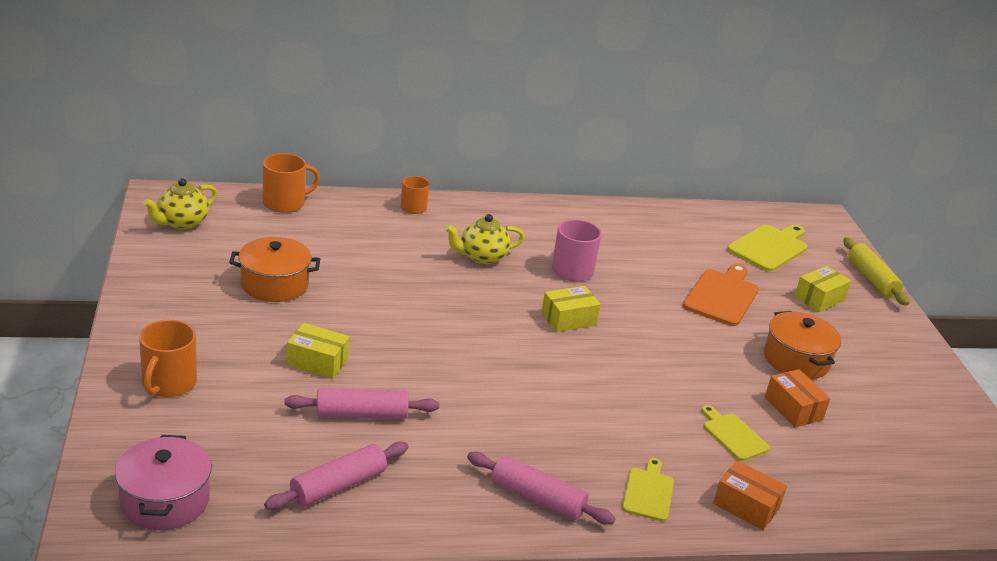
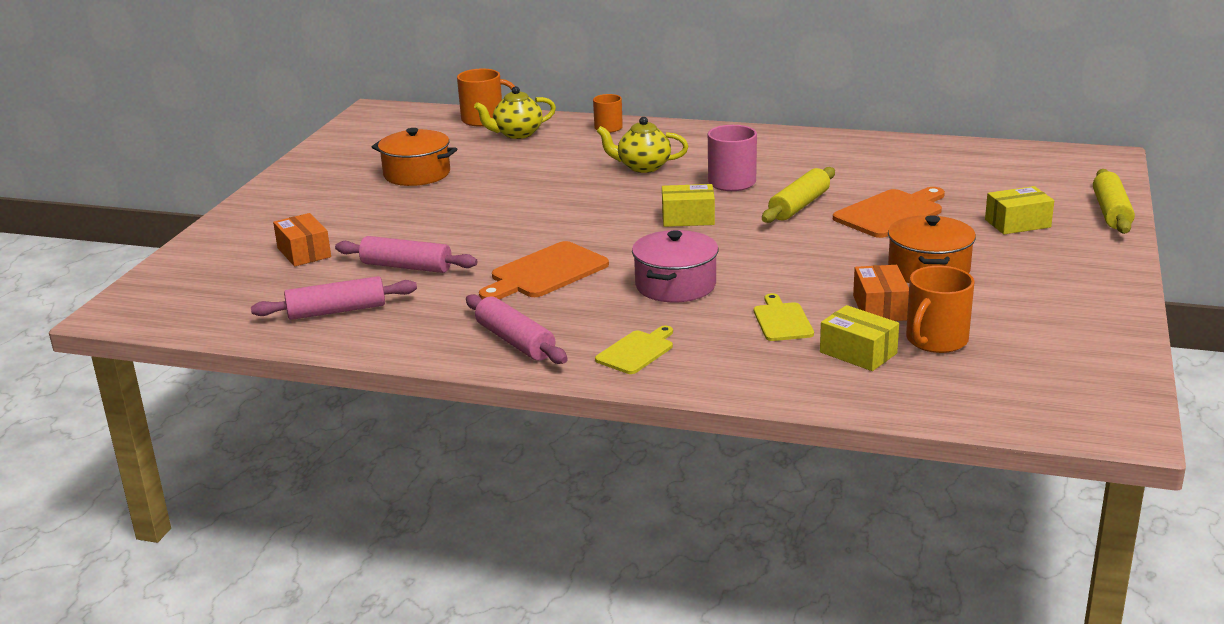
camera: 30 degrees right, 5 degrees down
(165, 500) = (183, 303): pink pot -> pink pot (675, 285)
(168, 383) = (259, 231): orange mug -> orange mug (935, 340)
(182, 223) = (375, 129): yellow teapot -> yellow teapot (517, 134)
(317, 362) = (402, 228): yellow box -> yellow box (858, 353)
(497, 404) = (545, 272): none -> orange cutting board
(647, 294) = (799, 206): none -> yellow rolling pin
(746, 506) = (736, 375): orange box -> orange box (304, 252)
(769, 247) = (998, 178): yellow cutting board -> none

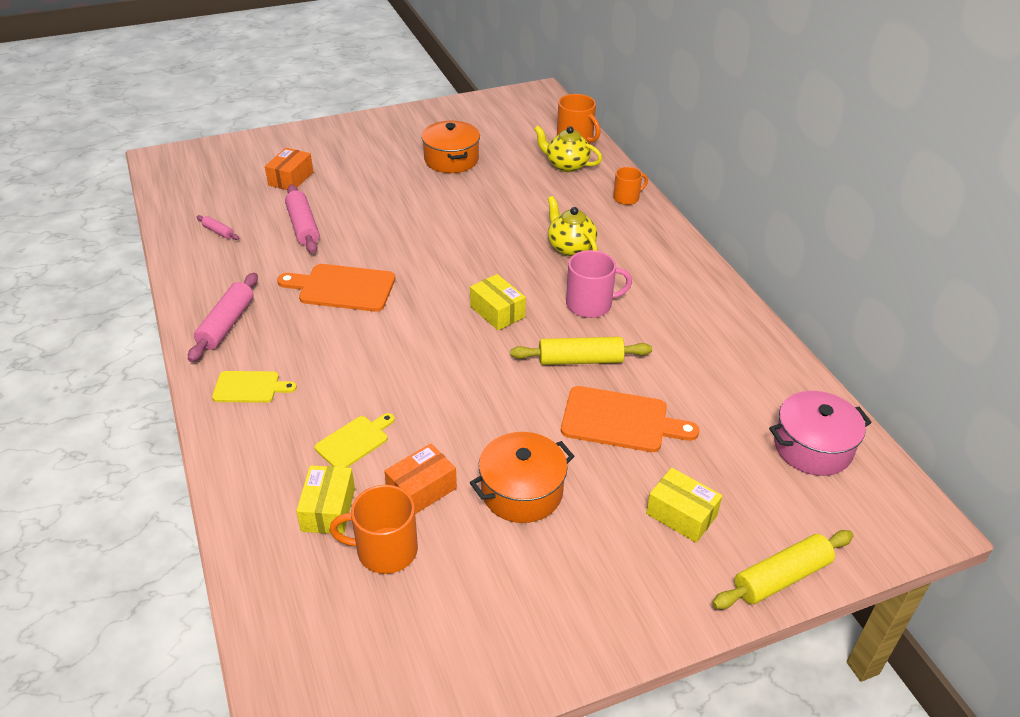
camera: 50 degrees right, 15 degrees up
(336, 311) = (218, 232): pink rolling pin -> pink rolling pin, size x0.51
(675, 285) = (372, 358): pink pot -> pink pot (812, 447)

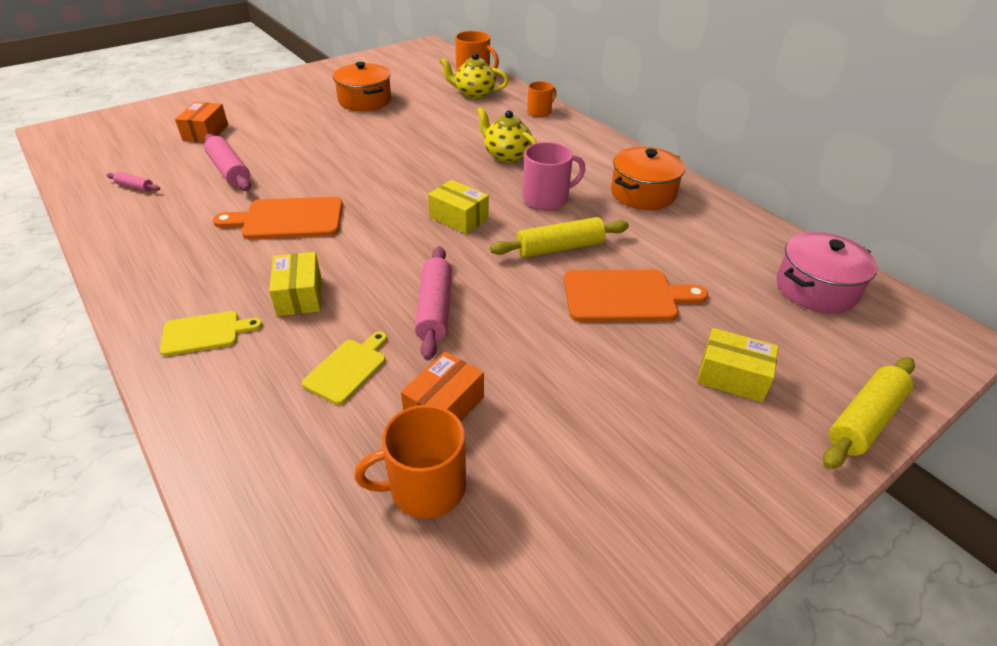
camera: 15 degrees left, 0 degrees up
(227, 324) = (163, 272): pink rolling pin -> pink rolling pin (435, 309)
(328, 509) = (339, 453): yellow box -> yellow box (299, 295)
(522, 491) = (557, 386): orange pot -> orange pot (643, 193)

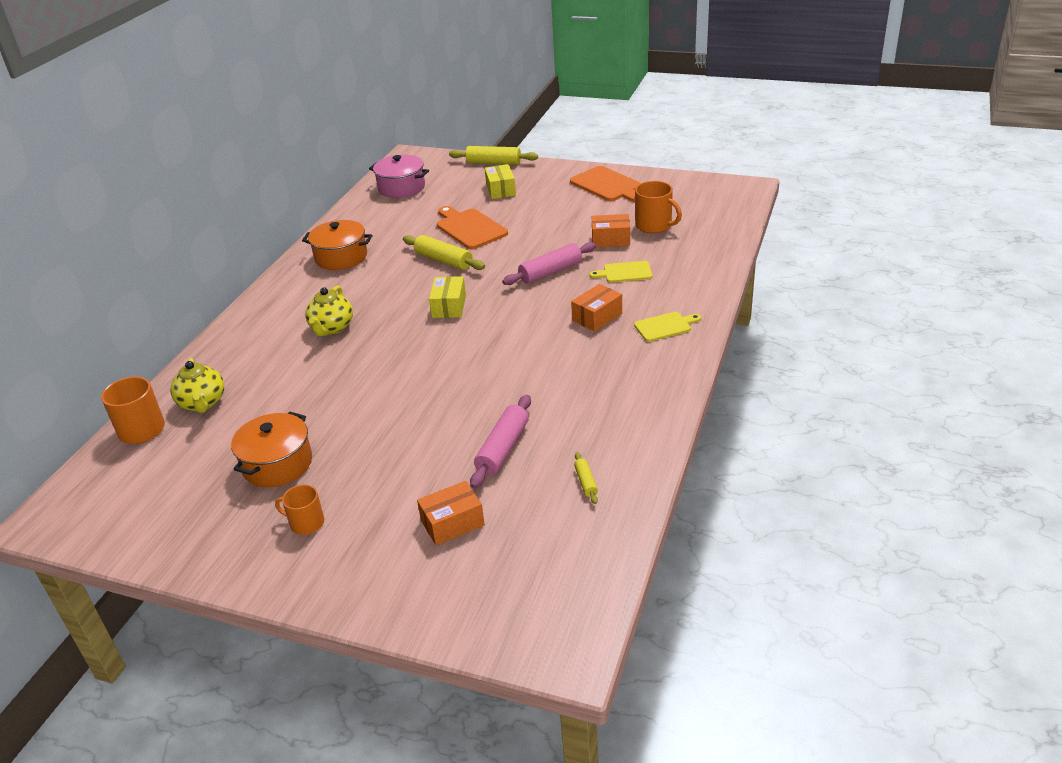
camera: 120 degrees left, 5 degrees down
(135, 187) = (586, 482): pink rolling pin -> yellow rolling pin
(205, 333) = (665, 326): yellow cutting board -> yellow cutting board turned 120 degrees clockwise
(288, 219) = (532, 370): orange cutting board -> orange cutting board (607, 185)
(299, 295) = (597, 317): yellow box -> orange box
(539, 112) = (223, 348): orange mug -> orange mug (306, 523)
(546, 199) = (386, 286): pink mug -> none

